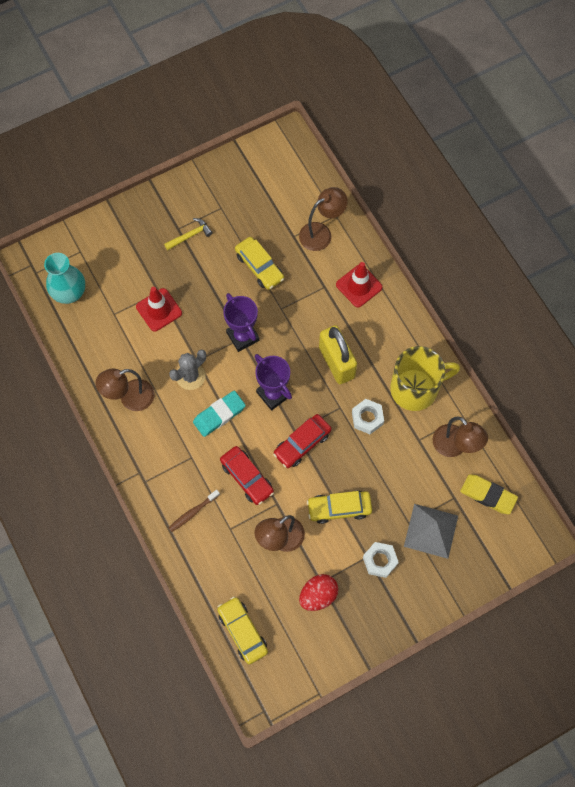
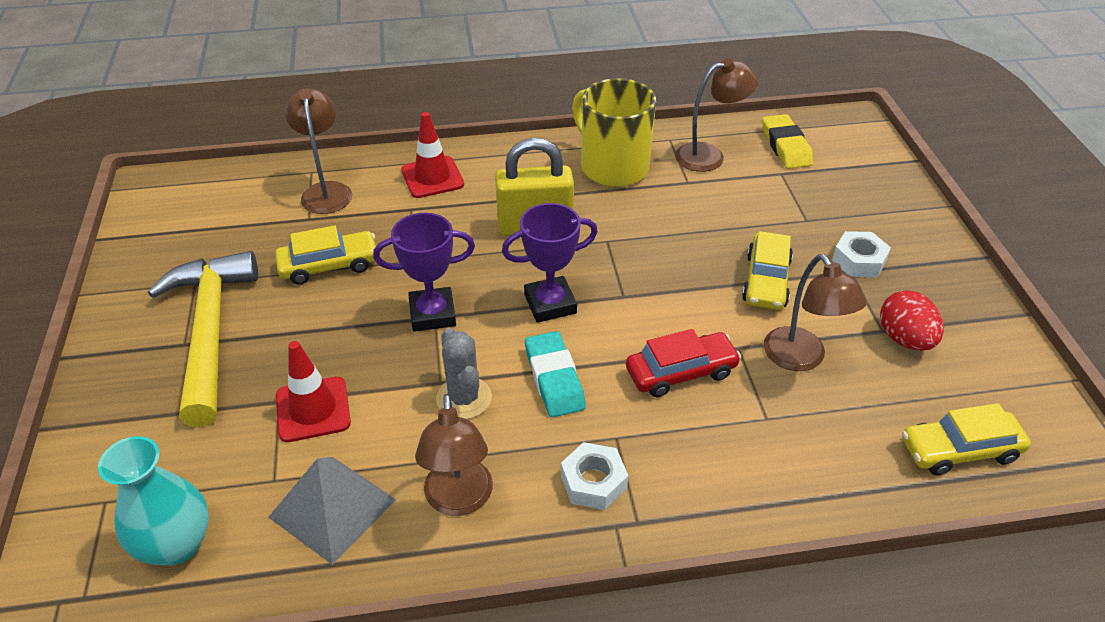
camera: 70 degrees left, 25 degrees down
(190, 235) = (210, 332): yellow hammer -> yellow hammer, size x2.40
(193, 512) = (722, 463): brown toothbrush -> none
(302, 443) = (647, 293): red car -> none
(367, 418) = (635, 219): white nut -> white nut (593, 482)
(415, 389) = (612, 166): yellow mug -> yellow mug turned 45 degrees counterclockwise
(431, 530) = (823, 203): grey pyramid -> grey pyramid (332, 508)
(488, 495) = (785, 146): yellow eraser -> yellow eraser turned 60 degrees counterclockwise

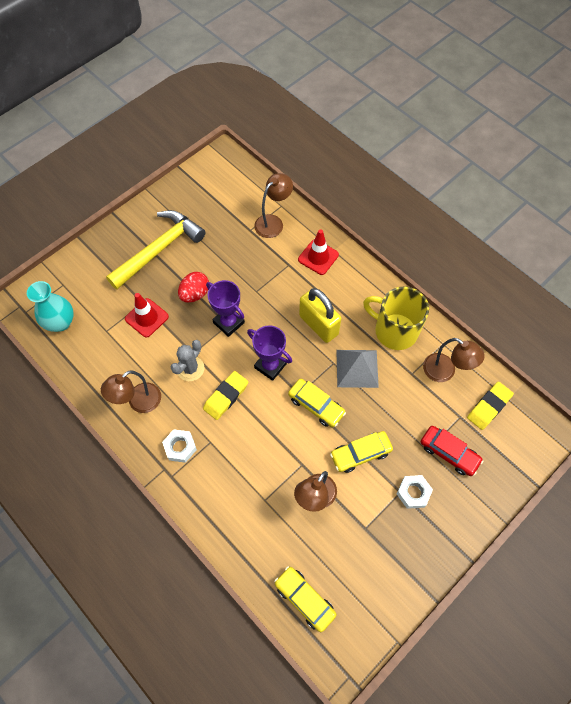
camera: 55 degrees right, 20 degrees up
(329, 265) = (227, 261): yellow car -> yellow car (316, 405)
(332, 508) = (107, 360): grey pyramid -> grey pyramid (357, 368)
(554, 378) = (226, 396): turquoise eraser -> yellow eraser
(612, 166) = (394, 330): yellow mug -> yellow mug turned 75 degrees counterclockwise
(681, 372) = (267, 447): red car -> red car (449, 453)
(904, 339) = (366, 542): red egg -> red egg (195, 294)

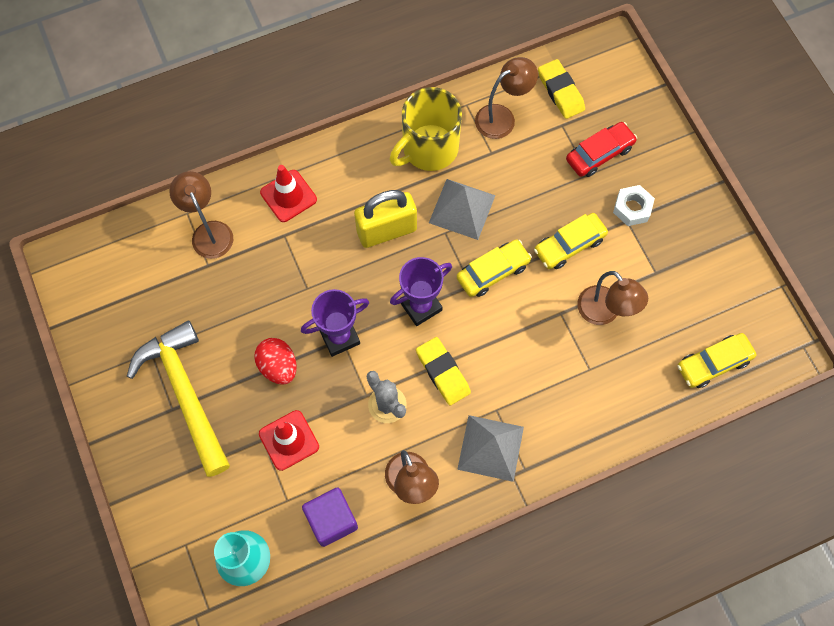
camera: 70 degrees left, 5 degrees up
(100, 362) = (331, 520): none -> purple cube
(180, 447) = (490, 448): white nut -> grey pyramid
(360, 454) = (569, 245): yellow car -> yellow car turned 60 degrees clockwise

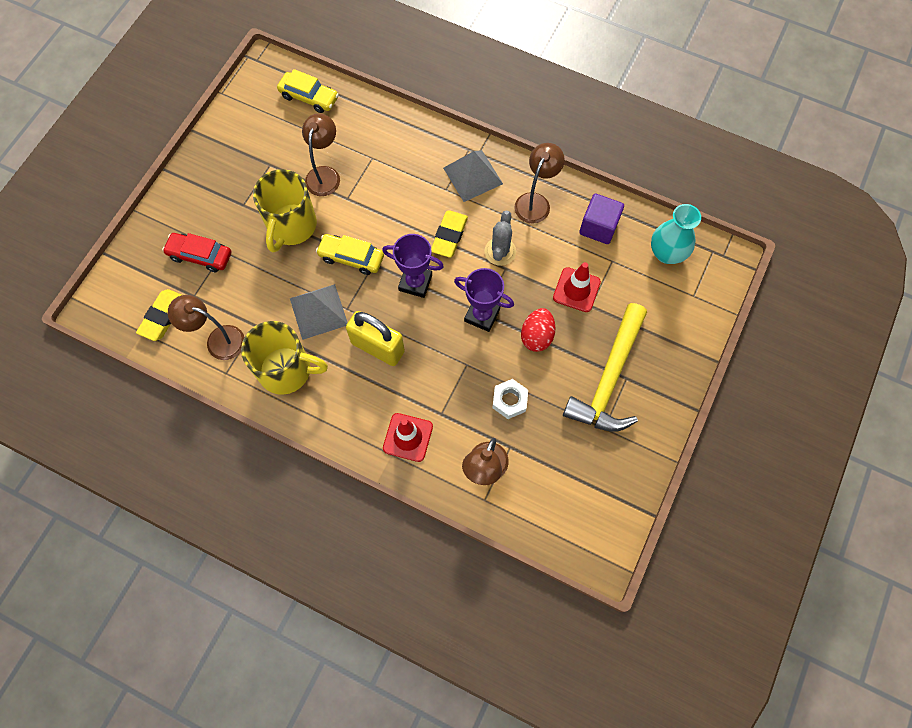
camera: 130 degrees left, 0 degrees up
(569, 245) = (291, 226): yellow car -> yellow mug
(632, 208) = (230, 208): white nut -> white nut (509, 400)

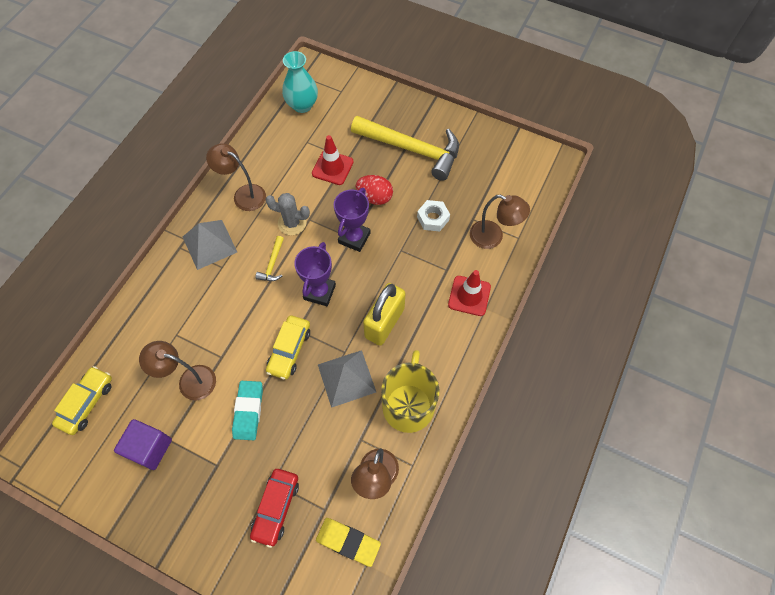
camera: 90 degrees left, 5 degrees down
(291, 226) = (248, 411): yellow mug -> turquoise eraser
(449, 236) = (272, 264): yellow eraser -> yellow hammer
(598, 227) = (274, 149): purple cube -> purple cube (149, 448)

